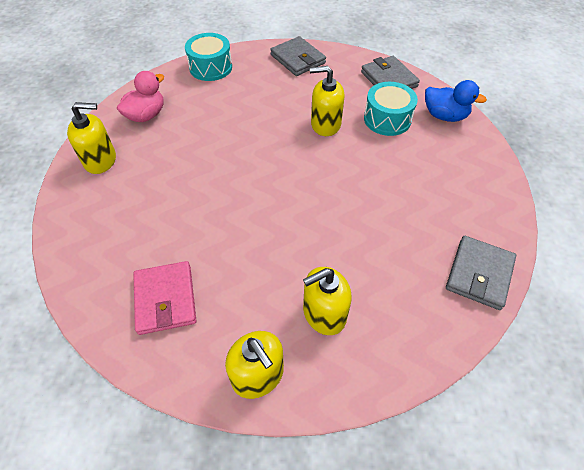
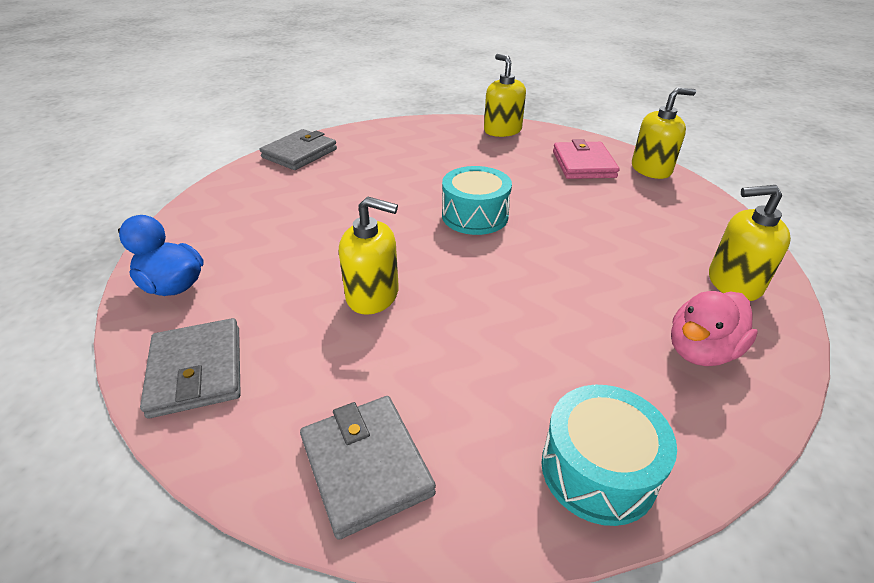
camera: 170 degrees left, 15 degrees down
(324, 313) = (445, 147): yellow soap dispenser -> yellow soap dispenser (651, 169)
(387, 119) = (267, 292): turquoise drum -> turquoise drum (475, 216)

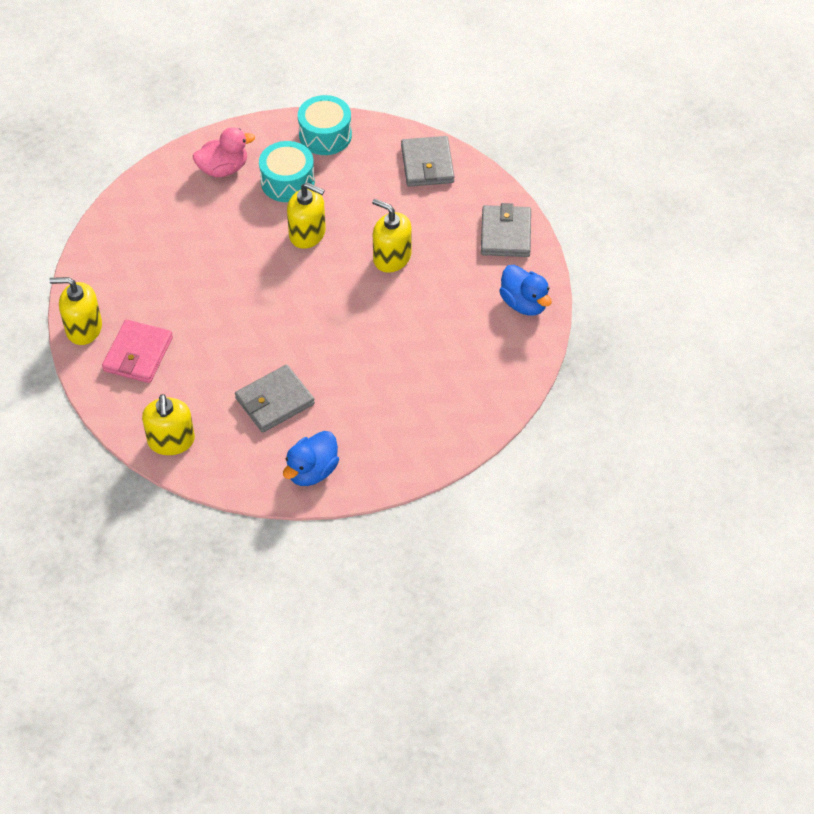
camera: 160 degrees left, 15 degrees up
(300, 153) = (405, 458): grey wallet -> grey wallet (274, 401)
(378, 136) = (312, 471): none -> blue duck
(475, 216) = (282, 313): turquoise drum -> turquoise drum (287, 182)
(733, 283) = (154, 201): yellow soap dispenser -> yellow soap dispenser (307, 234)

